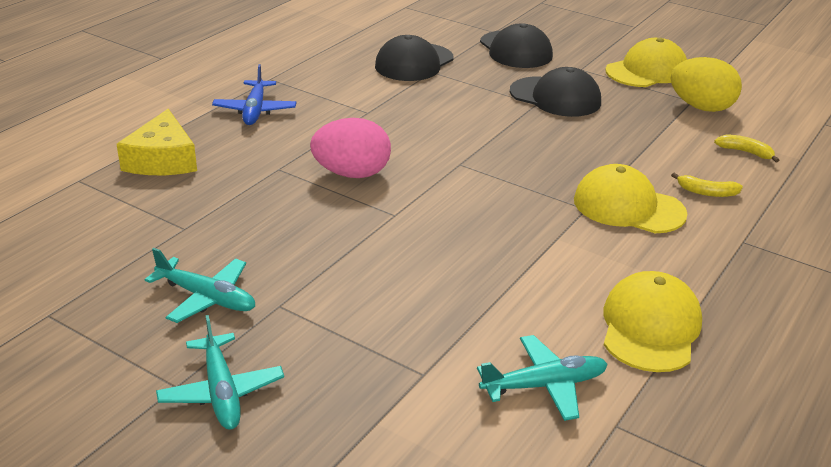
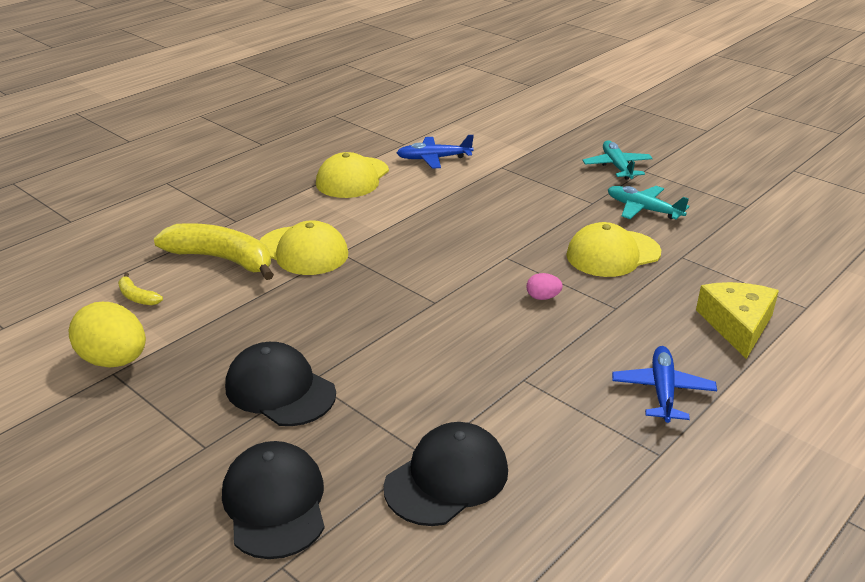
camera: 170 degrees left, 0 degrees up
(352, 174) = (543, 297): pink egg -> pink egg, size x0.46
(544, 385) = (434, 158): turquoise plane -> blue plane
(647, 71) = (114, 435): yellow cap -> yellow cap (612, 254)
(706, 192) = (222, 259): yellow banana -> yellow banana, size x2.27

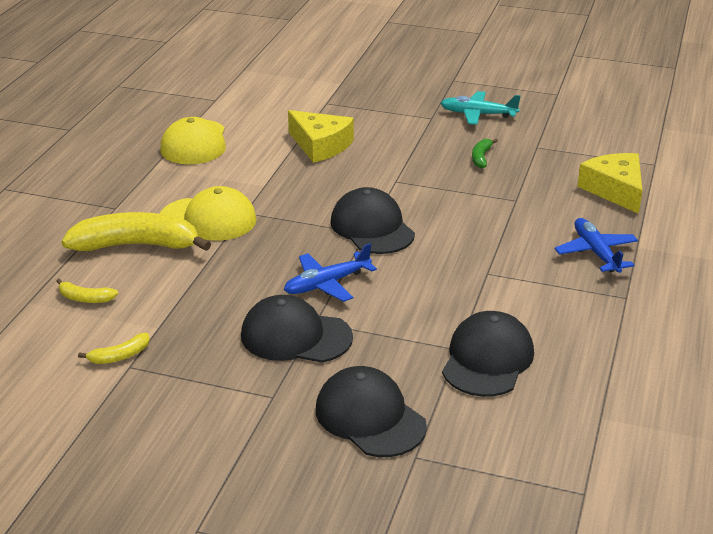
camera: 25 degrees left, 0 degrees up
(114, 360) = (120, 356): yellow egg -> yellow banana
(434, 158) = (257, 108): blue plane -> blue plane (327, 284)
(445, 298) = (372, 227): none -> black cap
(462, 206) = (320, 145): none -> yellow cheese
(543, 297) = (452, 206): pink egg -> none
(612, 254) = (481, 157): yellow cap -> green banana
(617, 167) = (428, 81): turquoise plane -> none

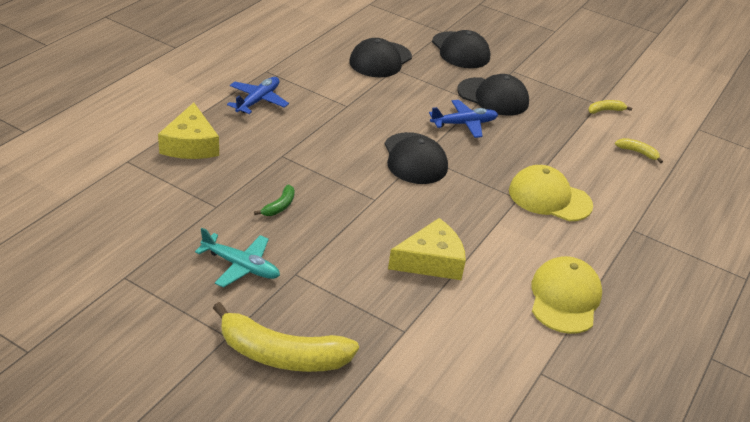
camera: 170 degrees left, 5 degrees up
(136, 245) = (607, 187): yellow banana -> yellow banana (281, 355)
(320, 145) = (431, 261): yellow cheese -> yellow cheese turned 105 degrees clockwise
(596, 253) = (258, 101): blue plane -> blue plane turned 150 degrees counterclockwise

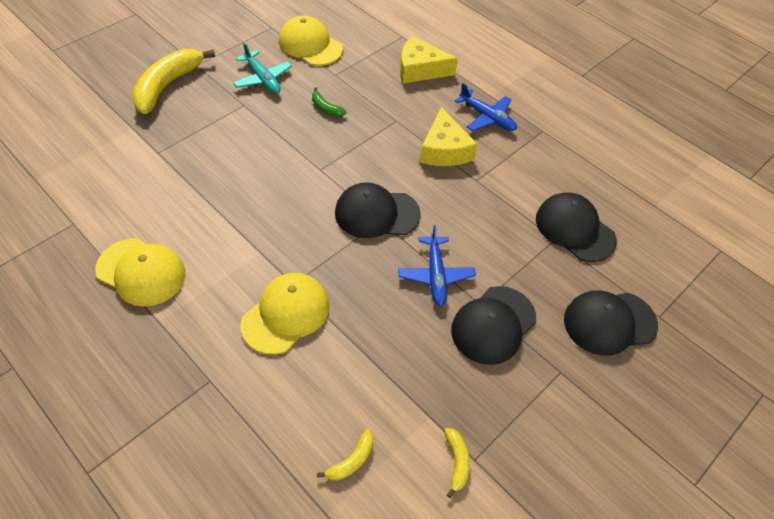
camera: 105 degrees right, 15 degrees up
(161, 234) = (310, 45): none -> yellow cap
(240, 266) = (262, 78): turquoise plane -> turquoise plane turned 75 degrees counterclockwise
(431, 261) = (227, 188): yellow cheese -> yellow cheese (444, 150)

